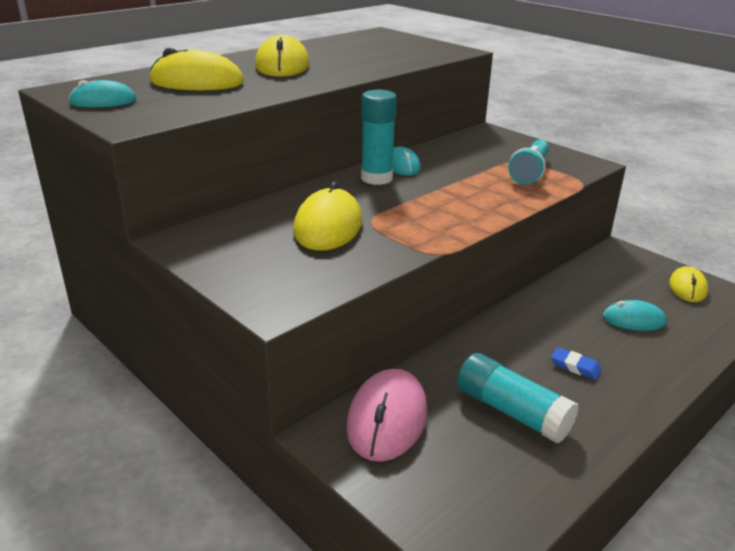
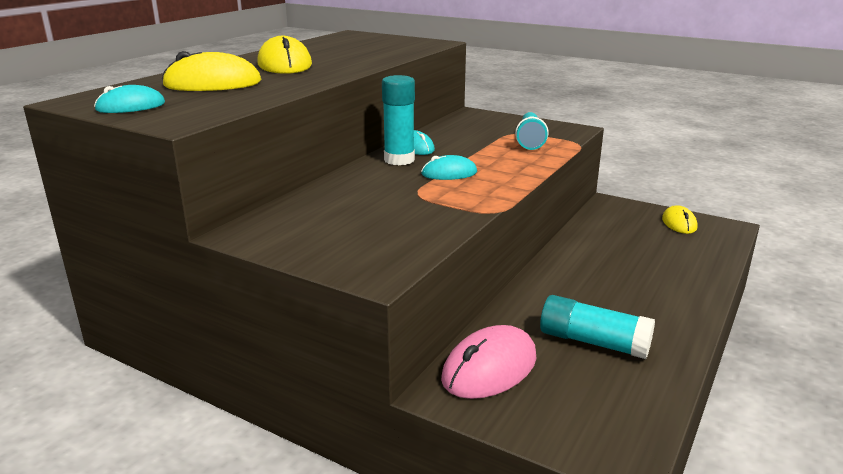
camera: 15 degrees left, 5 degrees down
(328, 226) = (381, 203): yellow mouse -> none
(387, 419) = (489, 368): pink mouse -> pink mouse turned 45 degrees clockwise
(575, 366) = (625, 297): blue eraser -> none
(633, 320) = (651, 254): turquoise mouse -> turquoise mouse (449, 173)

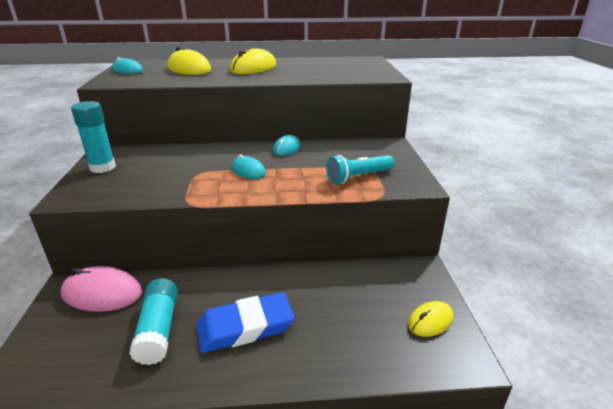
camera: 55 degrees right, 5 degrees up
(399, 160) = (256, 151): turquoise glue stick -> turquoise glue stick (103, 167)
(627, 296) = (245, 327): none -> blue eraser

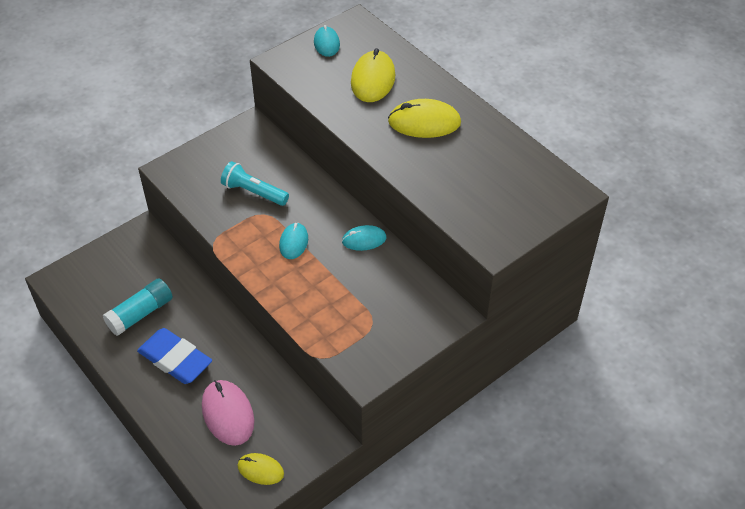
camera: 55 degrees right, 20 degrees up
(102, 293) = (148, 256): pink mouse -> pink mouse (228, 414)
(103, 167) = (223, 148): turquoise glue stick -> none
(358, 177) = (345, 325): turquoise flashlight -> turquoise flashlight (254, 192)

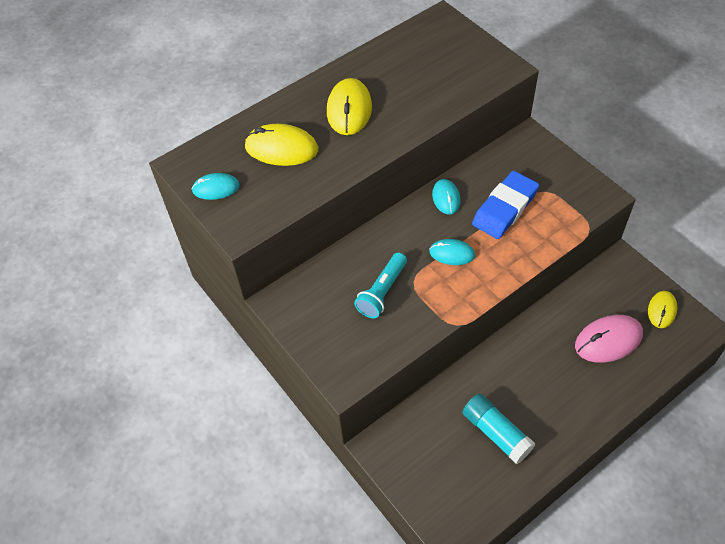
camera: 85 degrees left, 5 degrees up
(175, 359) = (551, 392): blue eraser -> blue eraser (505, 208)

